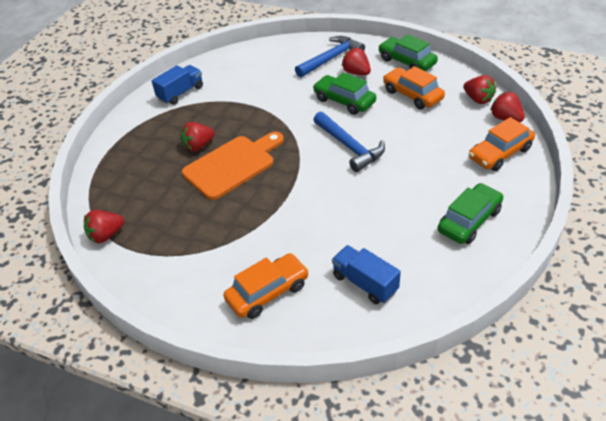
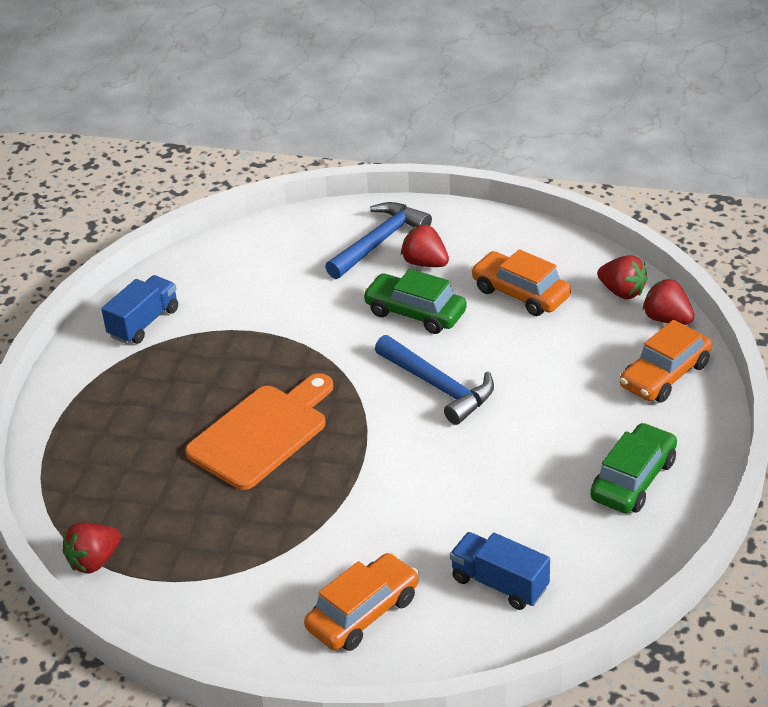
camera: 10 degrees left, 5 degrees down
(198, 146) = (199, 408): red strawberry -> none
(406, 62) = (502, 238): green car -> none

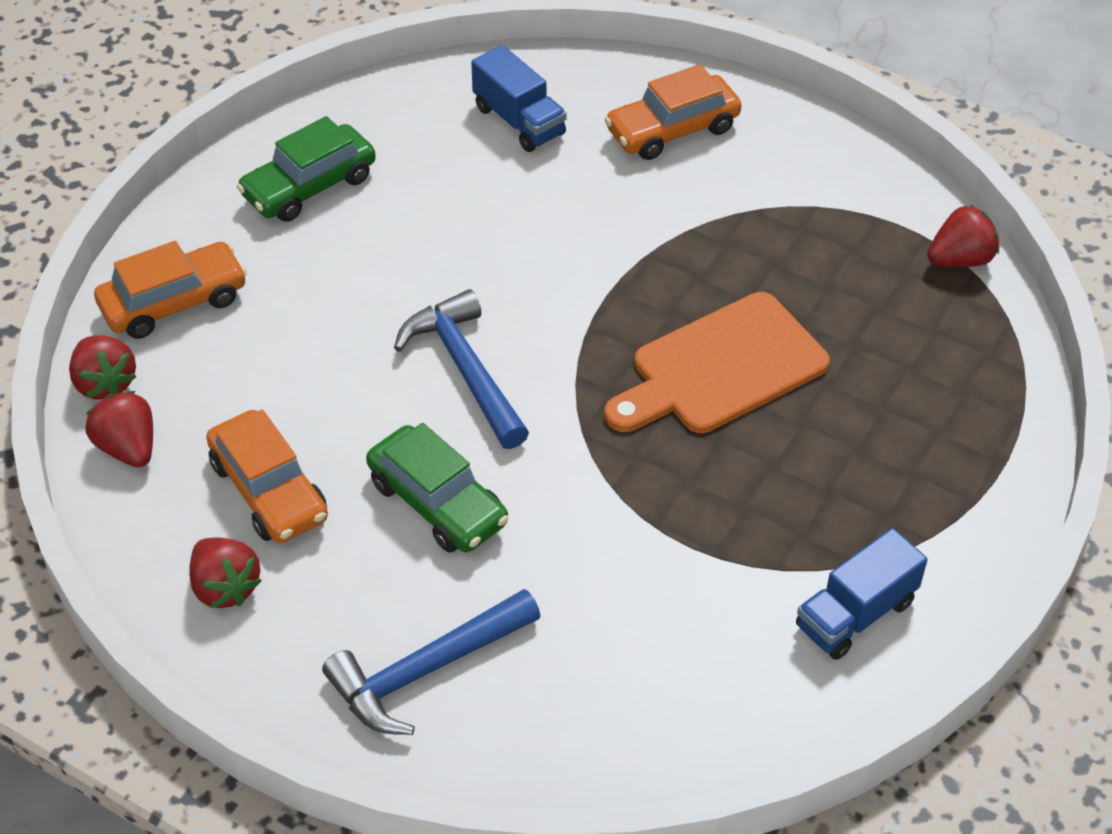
camera: 165 degrees left, 10 degrees up
(425, 263) = (375, 597): red strawberry -> red strawberry (225, 587)

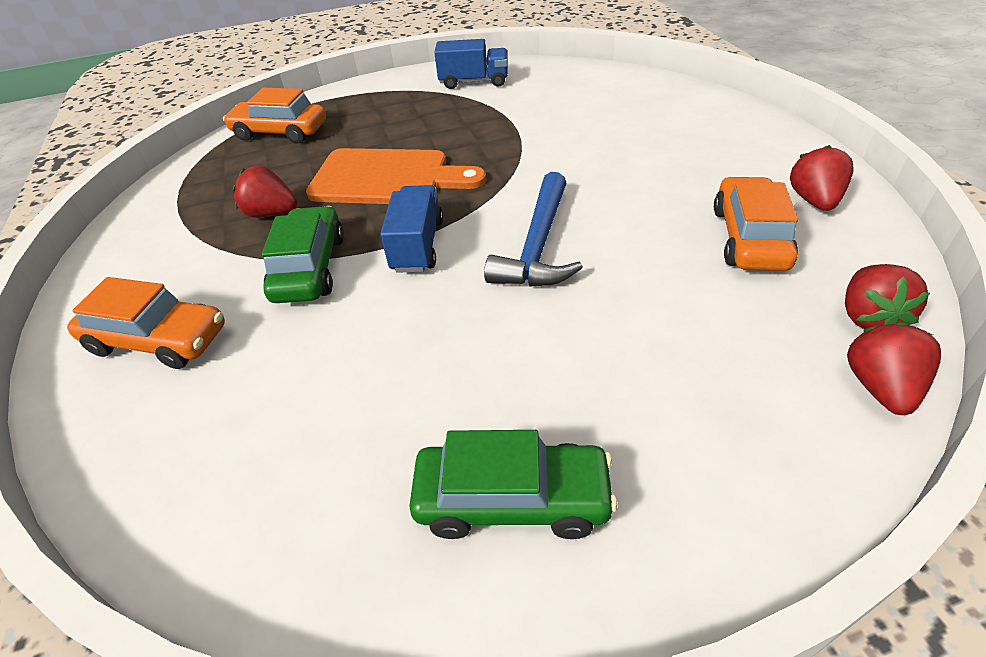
camera: 135 degrees left, 5 degrees down
(174, 302) = (764, 438): orange car -> orange car (280, 132)
(426, 671) = (703, 128): blue hammer -> none
(438, 502) = (631, 187): green car -> green car (309, 267)
(519, 121) = (236, 436): blue truck -> blue truck (417, 245)
(960, 259) = (190, 169): red strawberry -> red strawberry (271, 213)

